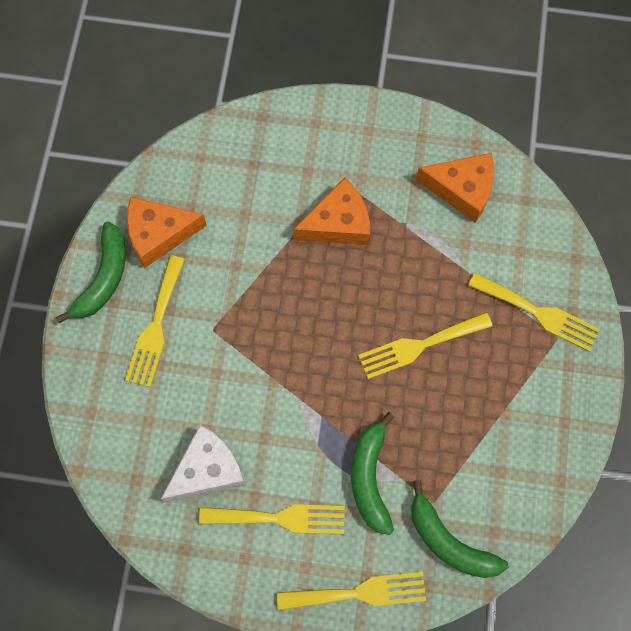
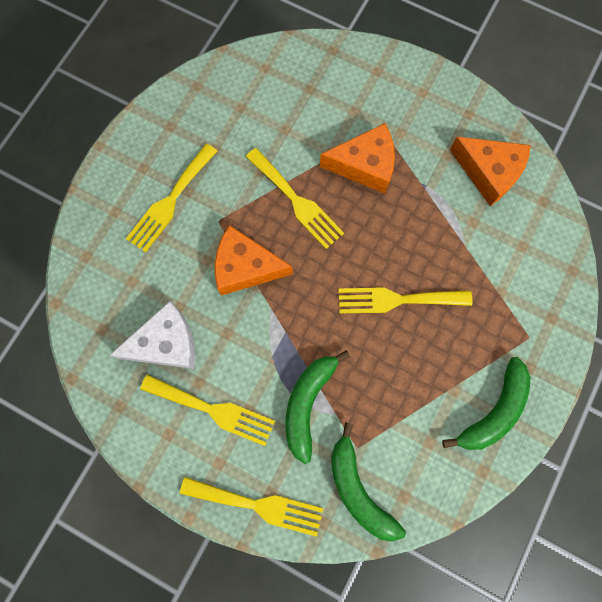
camera: 20 degrees right, 5 degrees up
(104, 278) = (142, 144): green banana -> green banana (493, 411)
(159, 234) = (204, 122): orange cheese -> orange cheese (245, 267)
(538, 313) = (519, 308): yellow fork -> yellow fork (296, 201)

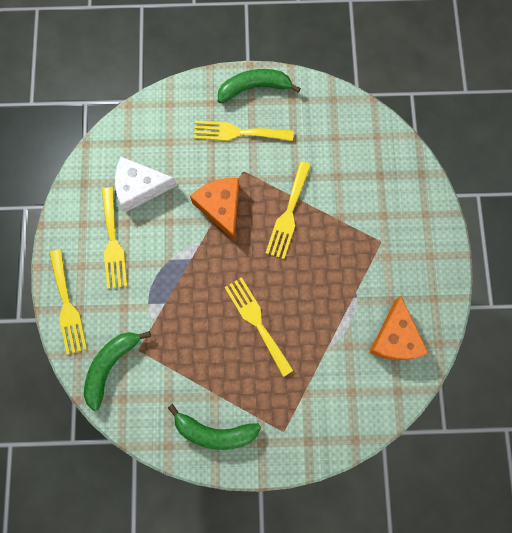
camera: 60 degrees right, 0 degrees up
(166, 343) = (140, 187): white cheese -> white cheese turned 135 degrees clockwise
(307, 403) = (150, 301): green banana -> green banana (254, 88)
(365, 165) = (345, 245): orange cheese -> none

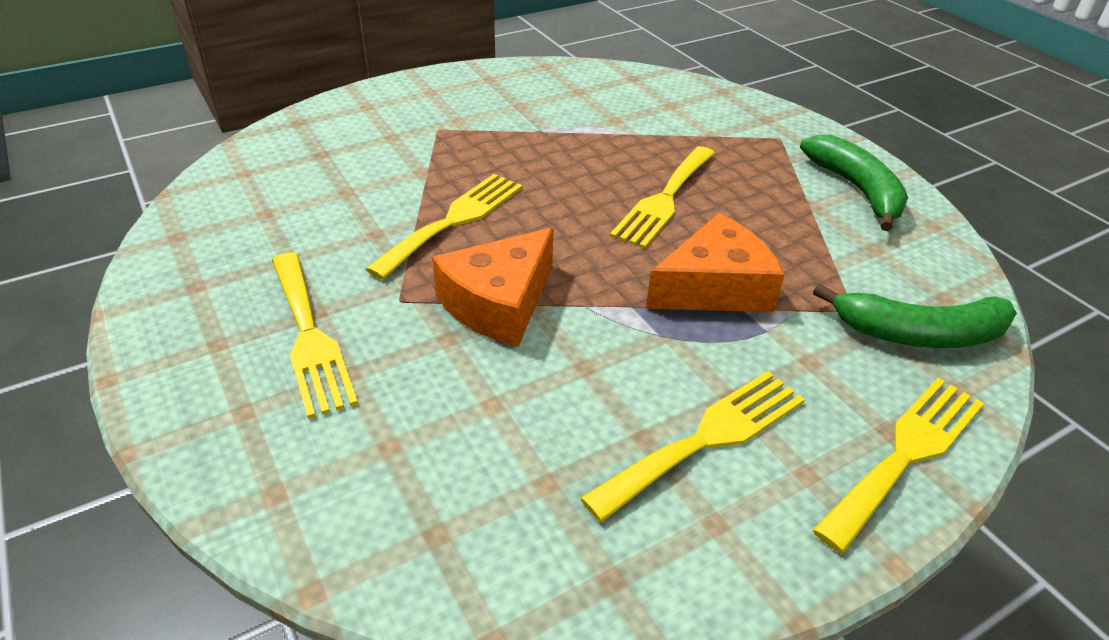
camera: 120 degrees left, 35 degrees down
(140, 187) = (542, 449): white cheese -> none
(254, 88) = (177, 349): green banana -> none
(288, 214) = (454, 221): yellow fork -> yellow fork turned 45 degrees counterclockwise
(395, 338) = (568, 91): orange cheese -> orange cheese (714, 287)

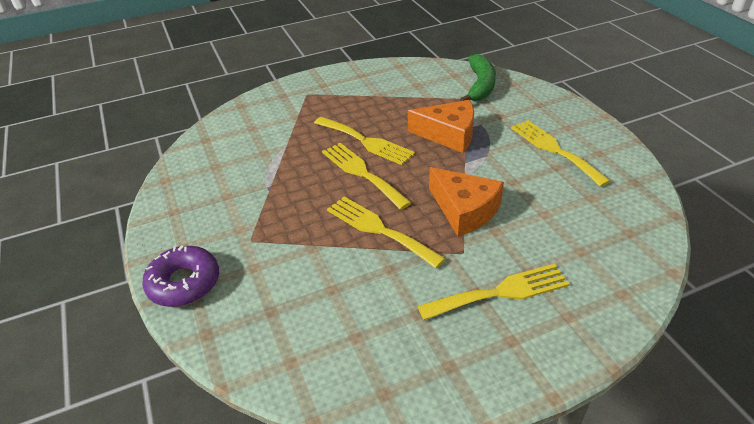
camera: 80 degrees left, 0 degrees up
(373, 100) = (184, 283): none -> purple donut
(714, 287) = (448, 134): orange cheese -> orange cheese turned 120 degrees clockwise
(856, 189) = (366, 80): green banana -> none
(906, 454) = (552, 103): yellow fork -> yellow fork (362, 173)

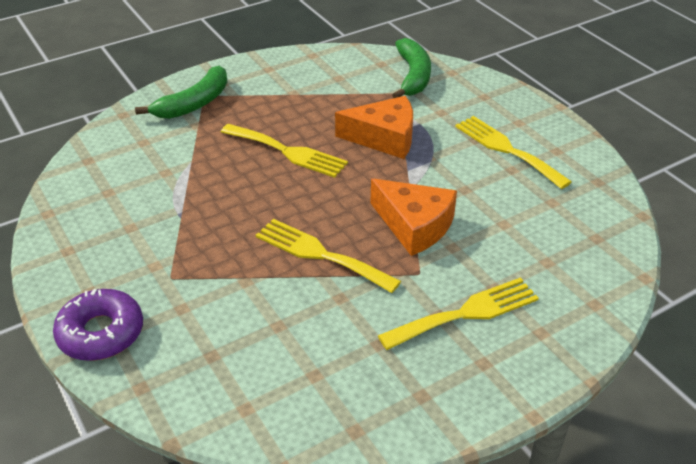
camera: 10 degrees left, 0 degrees up
(298, 99) = (194, 103): none -> green banana
(362, 173) = (289, 189): yellow fork -> none

